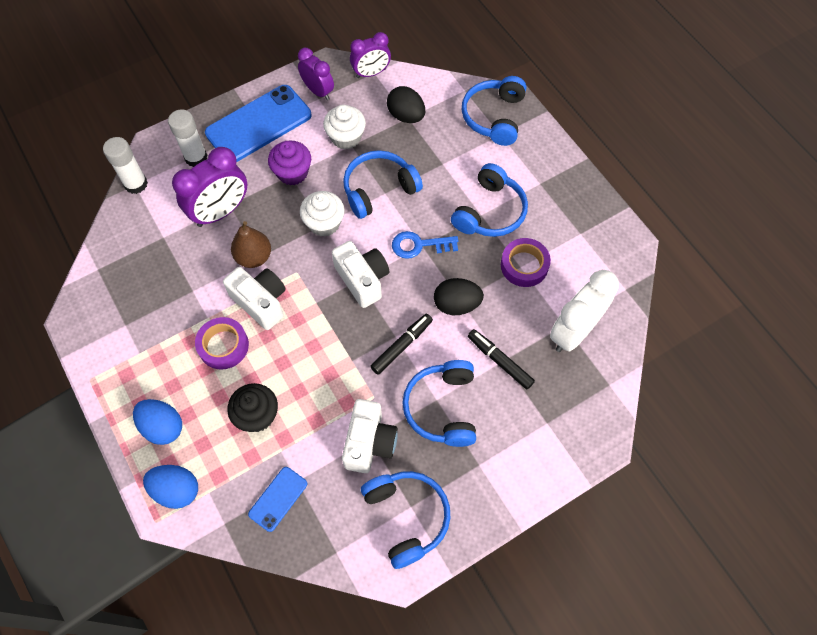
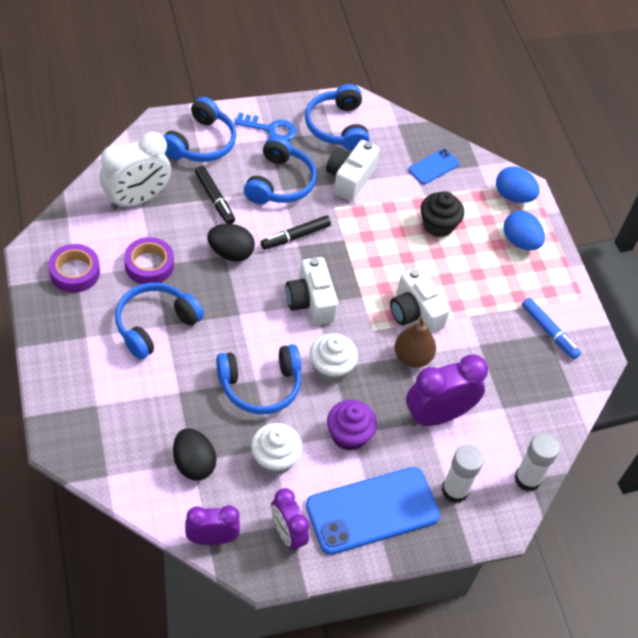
camera: 170 degrees left, 10 degrees down
(124, 327) = (549, 331): none -> blue marker
(223, 346) = (457, 287): purple tape -> purple tape (75, 272)
(419, 245) = (242, 315): blue key -> blue key (270, 129)
(494, 117) = (92, 428): blue headphones -> blue headphones (201, 143)

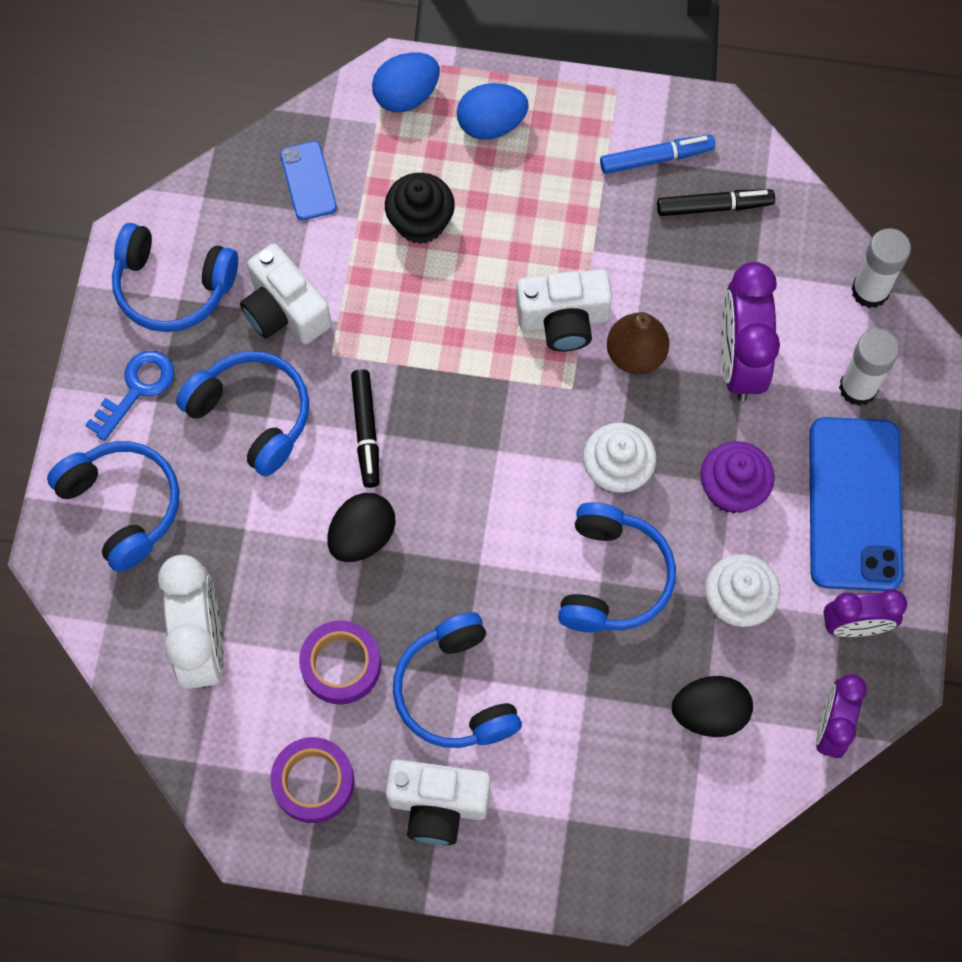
camera: 60 degrees left, 15 degrees up
(214, 199) = (247, 524): black marker -> black marker (714, 206)
(310, 302) = (493, 455): white camera -> white camera (437, 805)

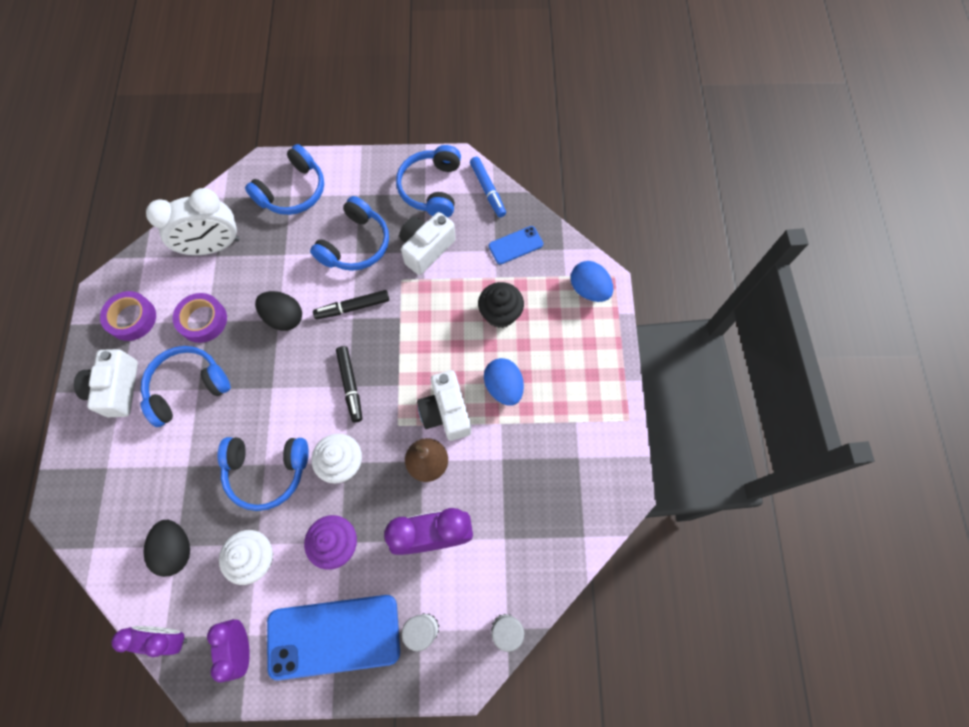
camera: 80 degrees right, 0 degrees up
(137, 389) = (365, 184): blue key -> none
(491, 125) = (580, 344): blue egg -> blue egg (503, 387)
(656, 158) = (580, 455): blue marker -> blue marker (488, 190)
(714, 206) = (551, 501): black marker -> black marker (350, 385)

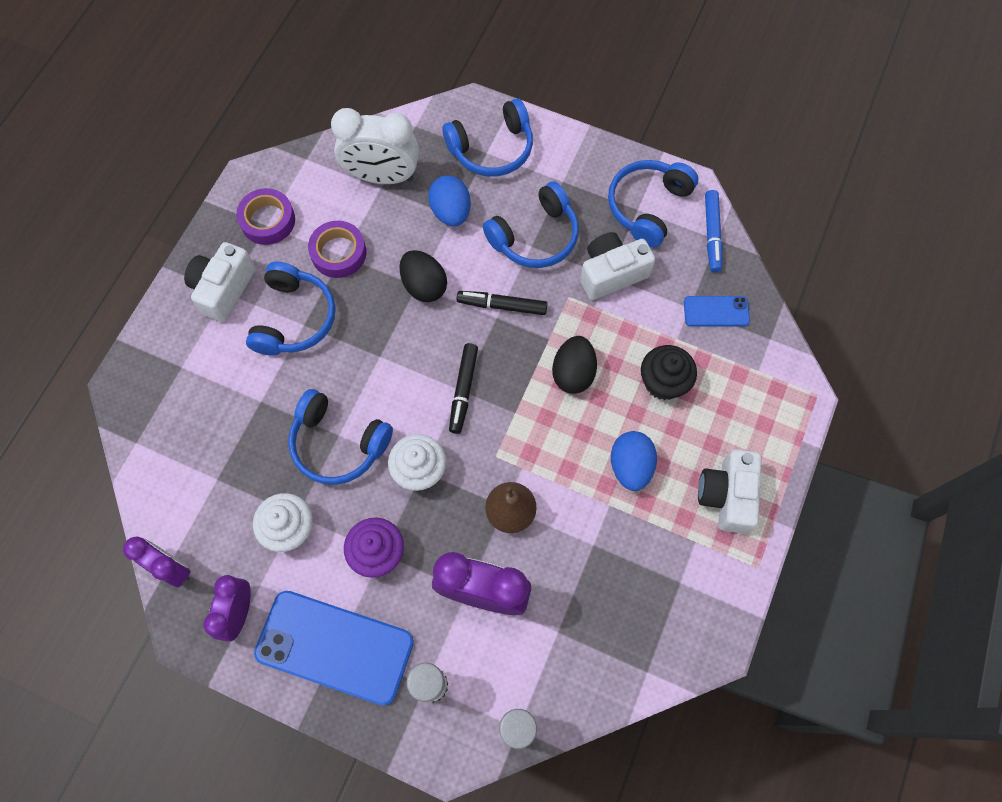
camera: 25 degrees right, 0 degrees up
(176, 549) = (215, 482): black egg -> black egg (573, 373)
(187, 387) = (294, 318): blue headphones -> blue headphones turned 105 degrees clockwise
(446, 412) = (554, 465): white camera -> white camera (726, 495)
(589, 289) = (779, 398): blue egg -> blue egg (451, 212)

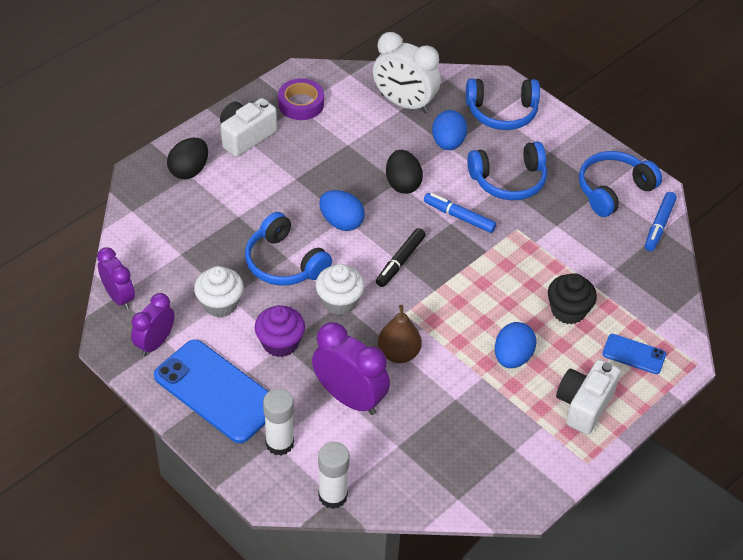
camera: 20 degrees right, 20 degrees down
(294, 318) = (290, 172): blue headphones -> none
(338, 253) = (345, 141): purple tape -> none
(378, 364) = (341, 222): none -> blue egg
(502, 306) = (459, 217): black marker -> blue marker
(573, 373) = (495, 280): black egg -> black egg (189, 170)
(611, 273) = (560, 224): white camera -> none
(716, 311) = (637, 278): blue phone -> blue phone (634, 354)

